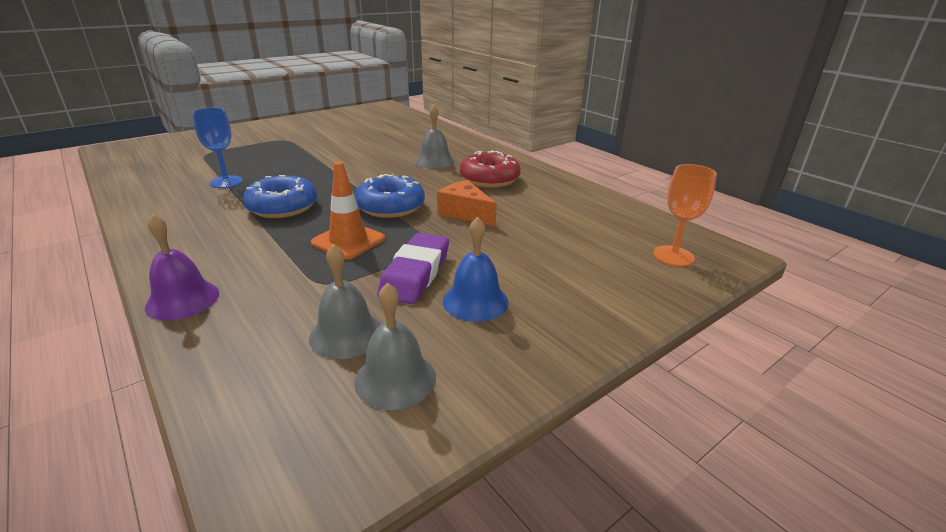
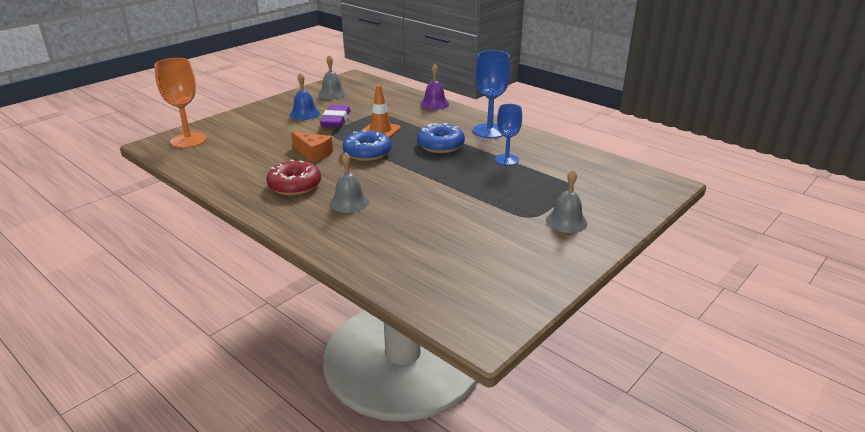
camera: 170 degrees right, 0 degrees up
(181, 222) = (489, 131): none -> blue goblet
(346, 334) = (356, 101): grey bell -> grey bell (566, 221)
(673, 256) = (188, 140): orange goblet -> orange goblet, size x1.52

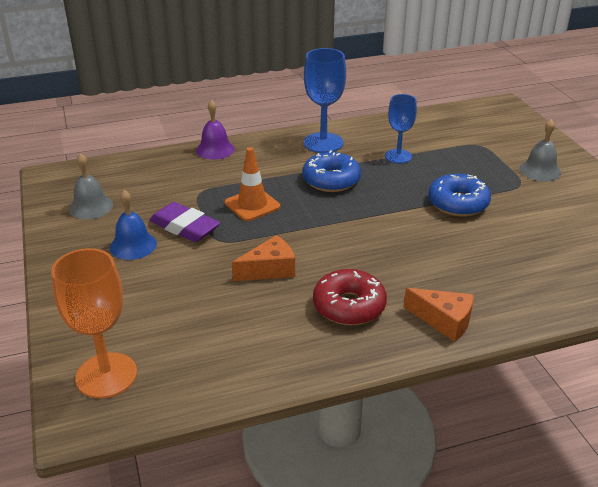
camera: 60 degrees left, 5 degrees up
(303, 220) = (444, 321): none -> orange cheese
(349, 202) = (422, 277): grey bell -> none
(367, 153) = (305, 230): blue donut -> blue donut (458, 203)

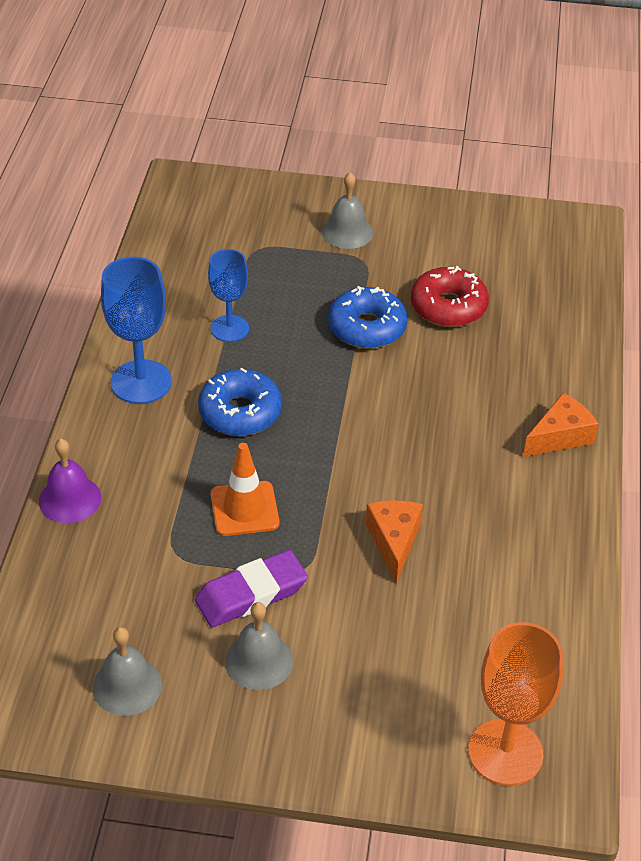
camera: 65 degrees left, 10 degrees up
(133, 245) = (259, 661): blue bell -> grey bell
(349, 306) = (498, 499): red donut -> red donut (448, 307)

